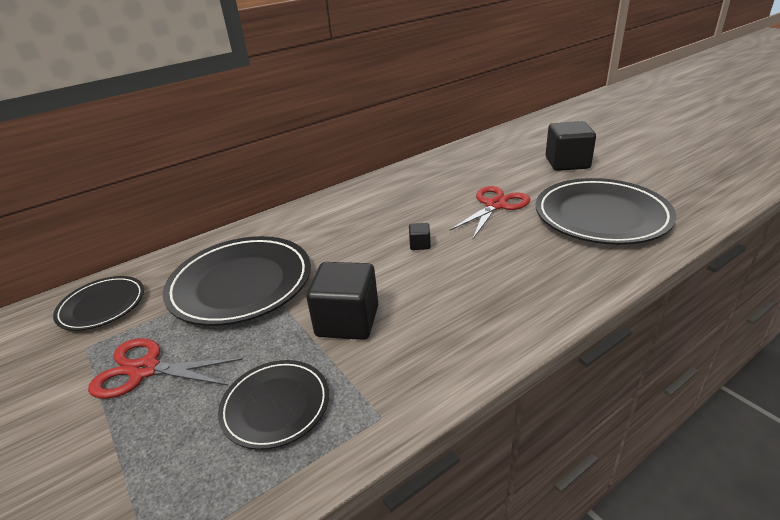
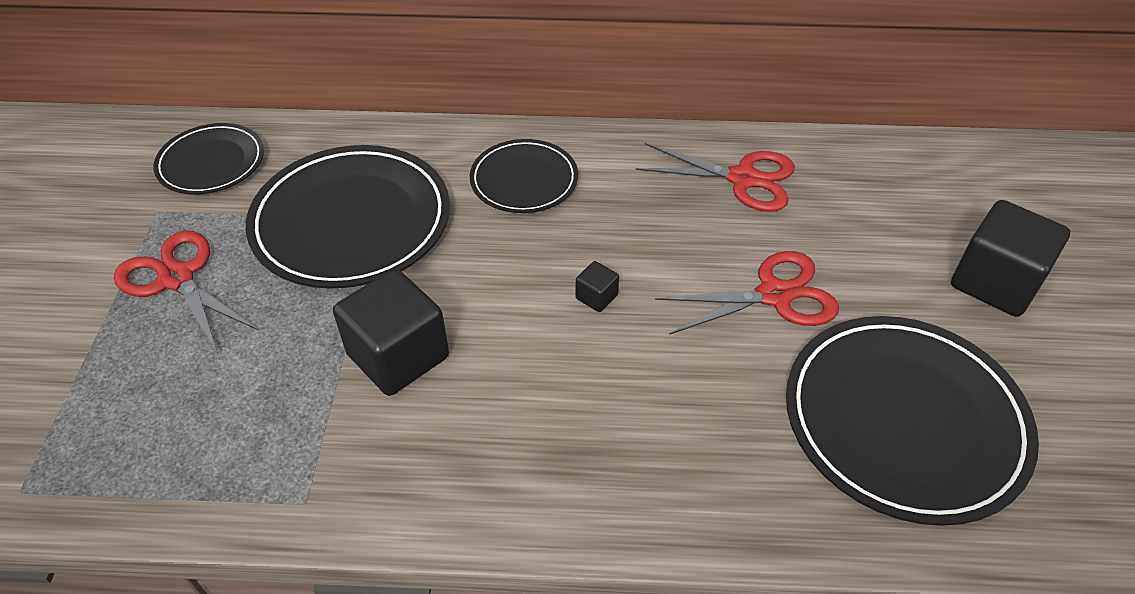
camera: 35 degrees right, 15 degrees up
(276, 406) = (235, 412): black plate -> black plate (524, 180)
(427, 177) = (742, 179): none -> red scissors

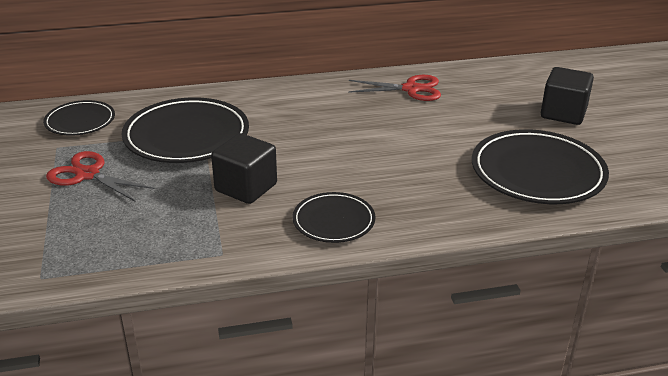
camera: 15 degrees left, 15 degrees down
(524, 180) = (284, 105): black plate -> black plate (333, 221)
(596, 297) = (350, 148): black cube -> none
(774, 295) = (449, 134): red scissors -> none

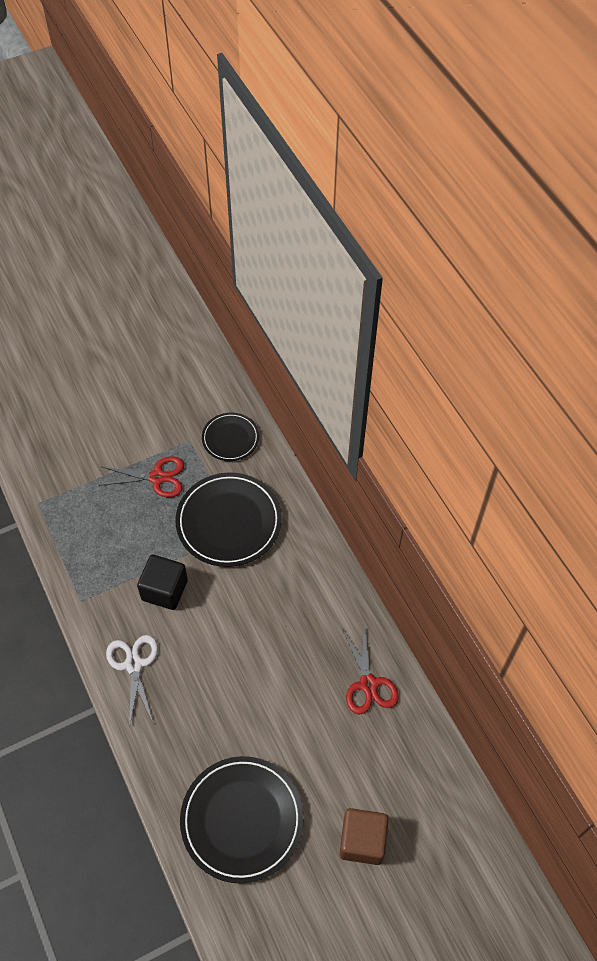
camera: 75 degrees right, 25 degrees up
(88, 174) = (157, 477): red scissors -> red scissors turned 75 degrees clockwise
(333, 221) = (134, 665): black plate -> white scissors
(563, 113) = (362, 841): black cube -> brown cube

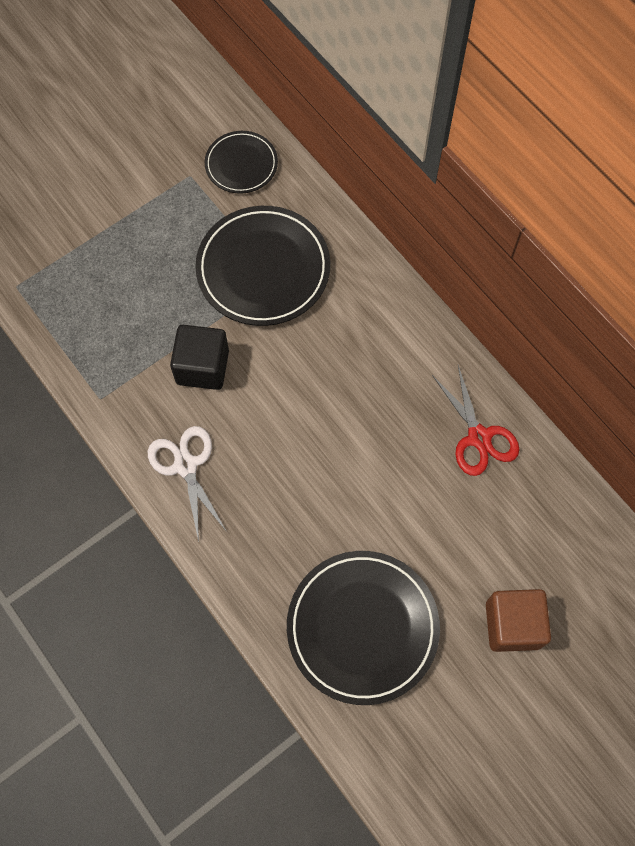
camera: 10 degrees left, 10 degrees up
(157, 477) = (160, 228): red scissors -> none

